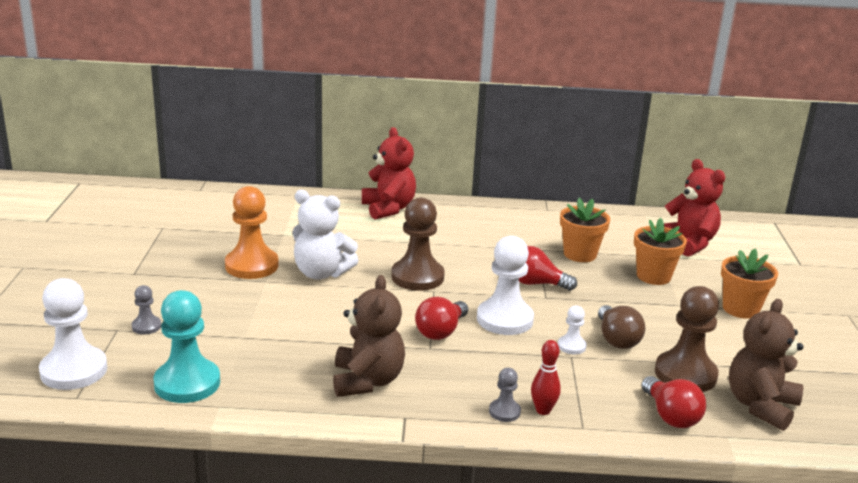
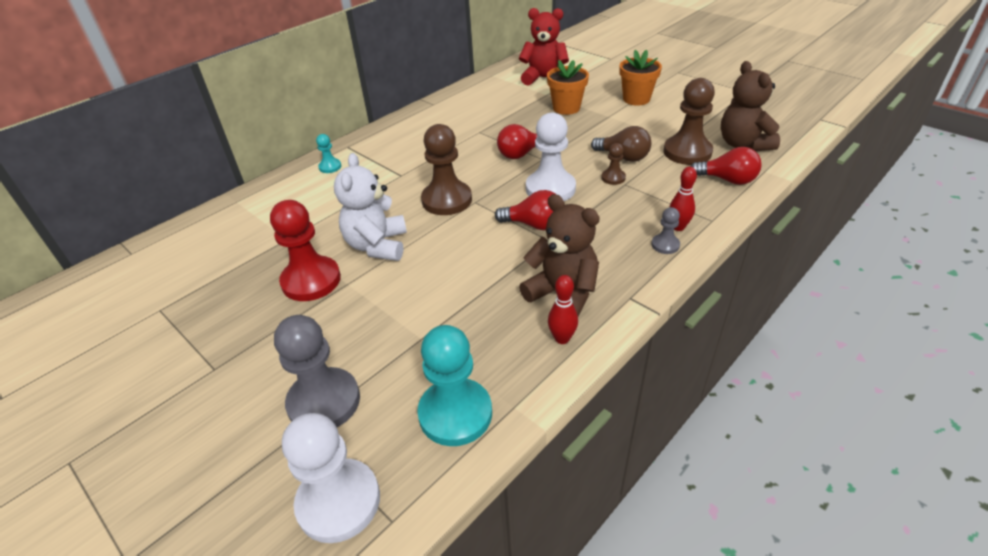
camera: 45 degrees left, 15 degrees up
(146, 326) = (324, 402): grey pawn -> grey pawn, size x2.07
(251, 265) = (311, 280): orange pawn -> red pawn
(314, 400) = (562, 338): none -> red bowling pin
(321, 273) = (377, 246): white teddy bear -> white teddy bear turned 120 degrees clockwise
(388, 209) = (330, 167): red teddy bear -> turquoise pawn
(441, 331) = (534, 225): red light bulb -> red light bulb turned 60 degrees counterclockwise
(571, 346) = (613, 178): white pawn -> brown pawn
(580, 254) = (506, 120): orange flower pot -> none

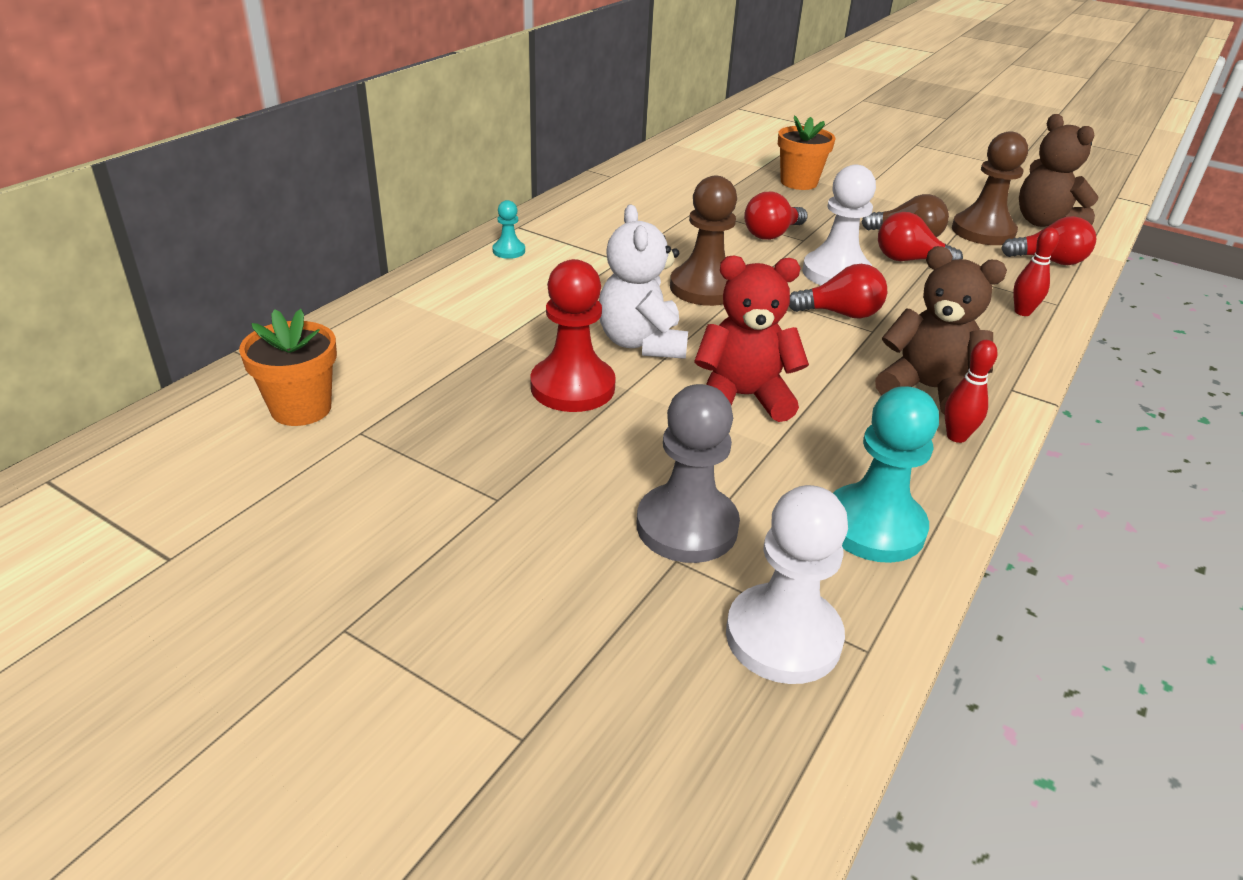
camera: 15 degrees left, 5 degrees down
(544, 78) = (747, 148): red teddy bear -> red teddy bear (743, 397)
(613, 178) = (909, 260): brown pawn -> red light bulb
(636, 99) = (883, 173): orange flower pot -> orange flower pot (301, 408)
(665, 245) = (1019, 331): grey pawn -> none

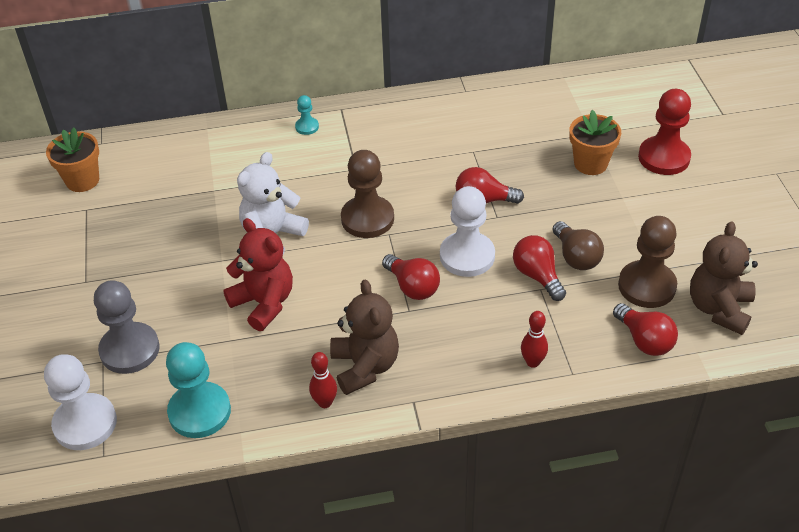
camera: 50 degrees right, 10 degrees up
(572, 387) = (199, 242): red pawn -> red pawn (664, 157)

